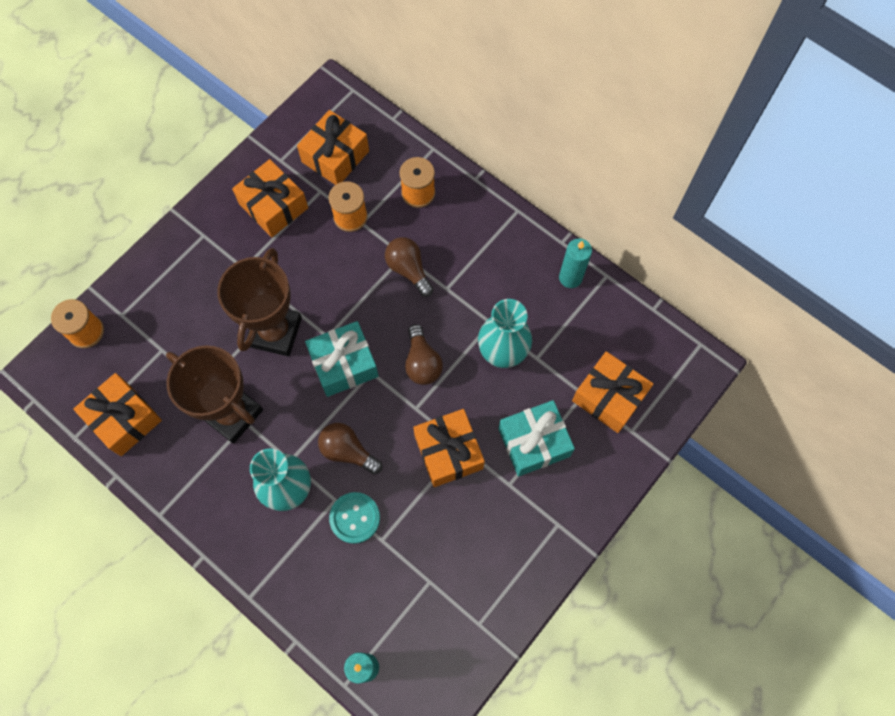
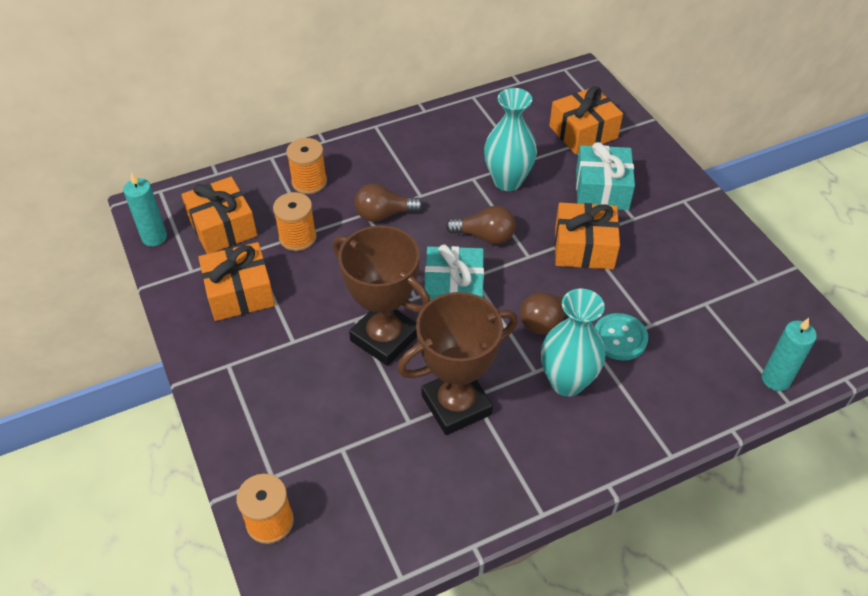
camera: 65 degrees left, 20 degrees down
(124, 419) = (406, 514): orange gift -> none
(570, 277) = (461, 117): turquoise candle -> turquoise candle (154, 237)

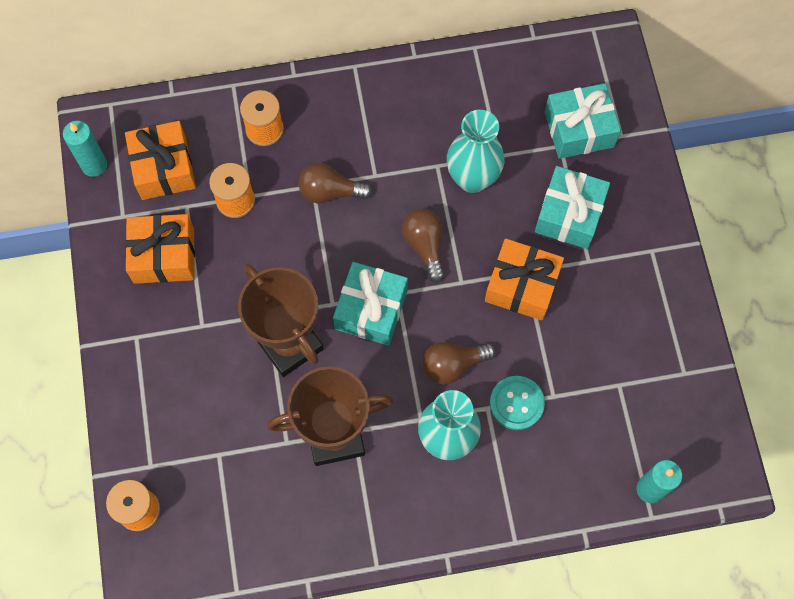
camera: 15 degrees right, 20 degrees up
(485, 236) = (425, 246): brown light bulb -> brown light bulb turned 135 degrees counterclockwise
(583, 132) = (579, 129): orange gift -> turquoise gift

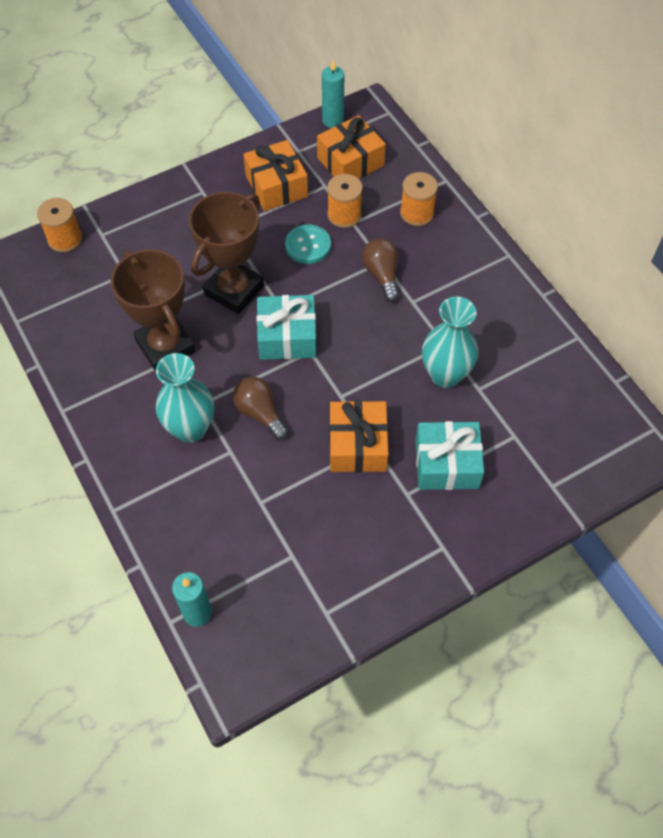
camera: 70 degrees right, 10 degrees down
(425, 246) = (363, 358): brown light bulb -> none
(516, 403) = (242, 474): turquoise button -> turquoise button (308, 245)
(579, 129) = (539, 447): turquoise gift -> none

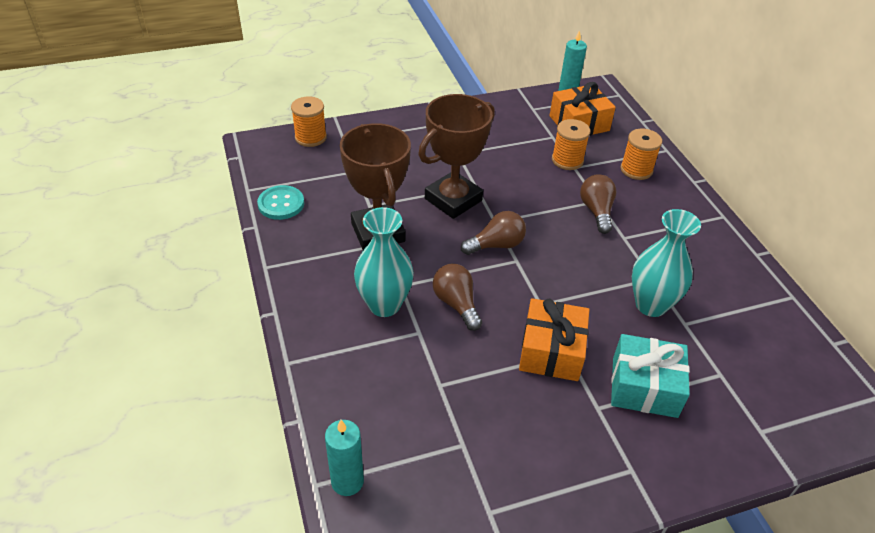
camera: 10 degrees right, 15 degrees down
(276, 186) = (508, 130): orange gift -> none
(287, 337) = (496, 245): turquoise gift -> brown light bulb
(308, 245) = (529, 177): turquoise button -> turquoise button (281, 204)

